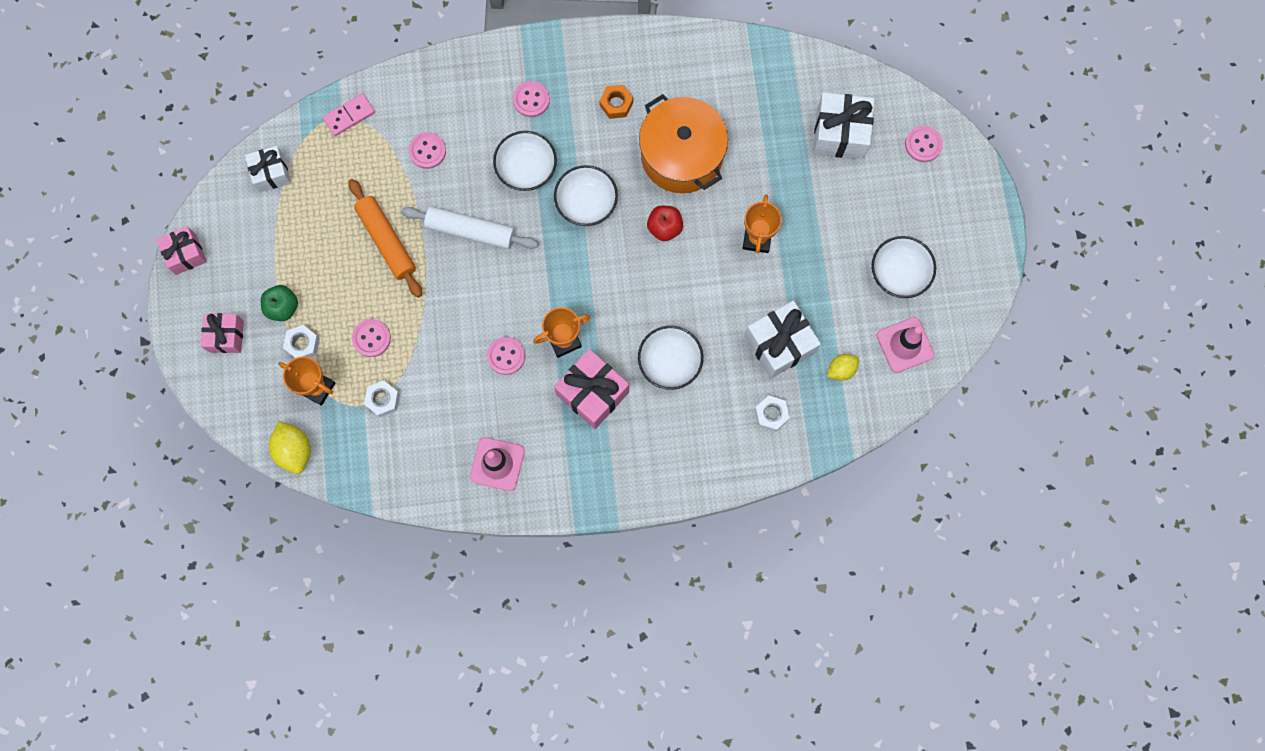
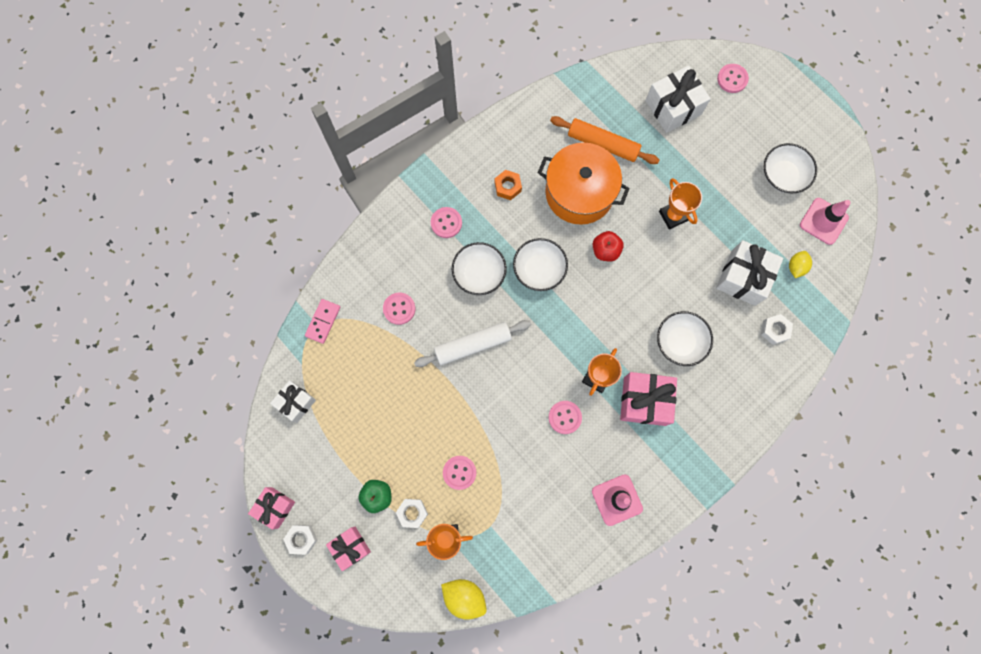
camera: 35 degrees left, 0 degrees up
(383, 400) = (501, 512): white nut -> white nut (301, 539)
(386, 241) = (417, 394): orange rolling pin -> orange rolling pin (603, 144)

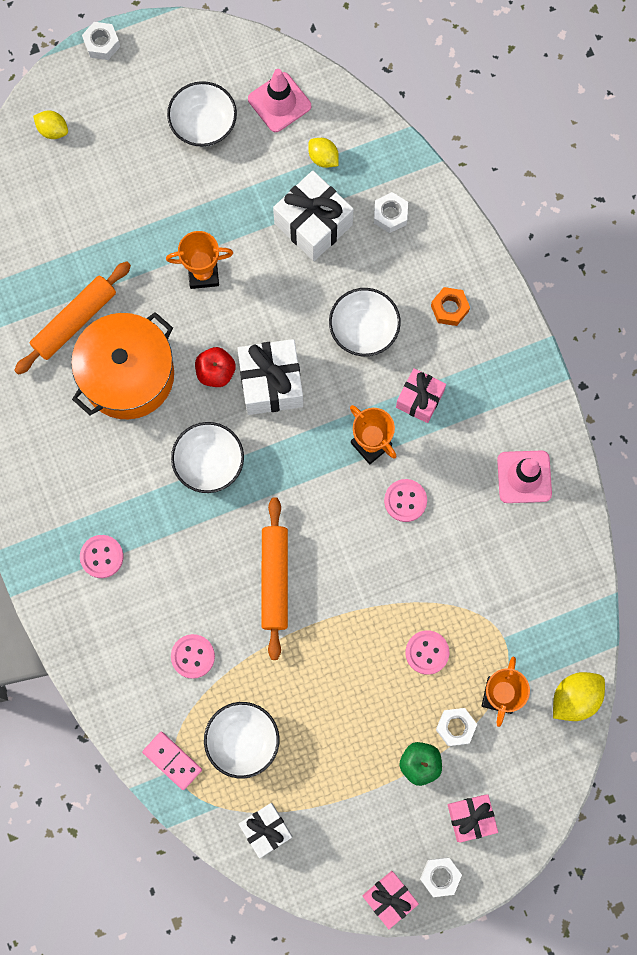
camera: 70 degrees left, 0 degrees up
(473, 345) = (275, 580): white rolling pin -> orange rolling pin
(479, 273) = (185, 539): white bowl -> white bowl (242, 741)
(508, 187) = (84, 461): orange nut -> orange nut (449, 308)
(644, 401) = (419, 399): pink gift -> pink gift, size x0.64
(673, 107) = (61, 216): white gift -> white gift (271, 383)
(732, 79) = (53, 130): pink button -> yellow lemon
(809, 87) = (102, 44): none -> white nut

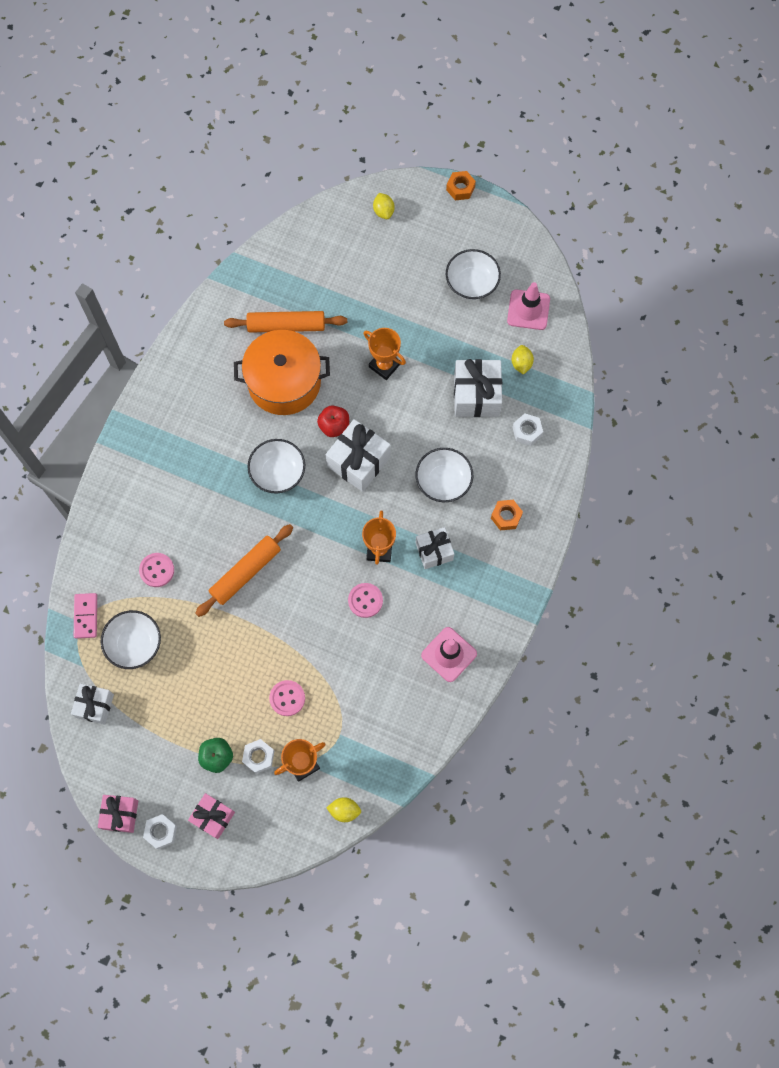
camera: 45 degrees right, 5 degrees down
(101, 556) = (166, 467): pink button -> none
(102, 44) = (460, 188): white nut -> orange nut
(419, 399) = (434, 551): pink gift -> white gift
(575, 698) = (344, 810): yellow lemon -> yellow lemon, size x0.65

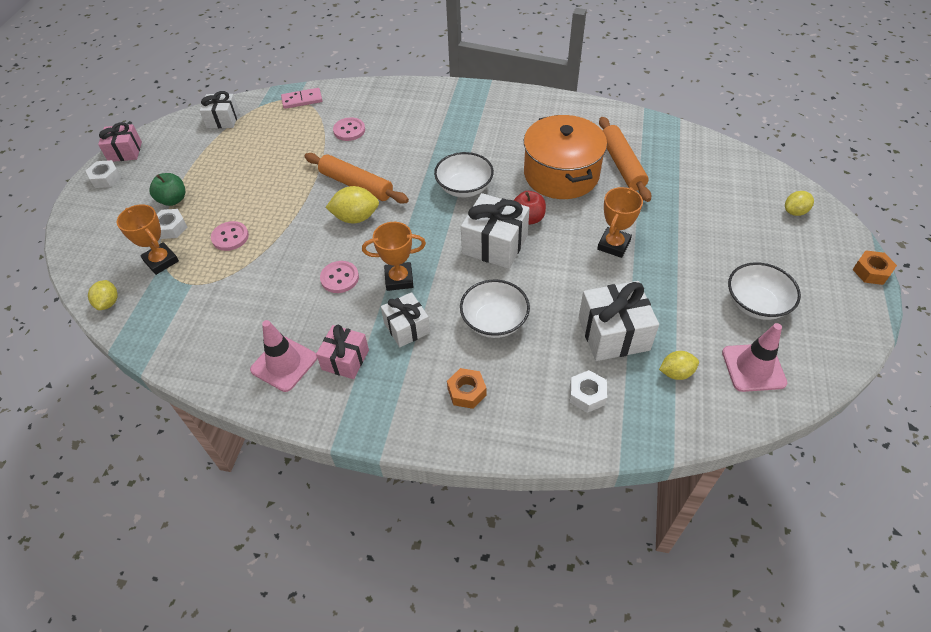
camera: 80 degrees right, 20 degrees down
(134, 644) = (279, 130): white bowl -> none
(213, 817) = (115, 208): pink gift -> pink gift (345, 360)
(292, 578) = (355, 218): none -> yellow lemon

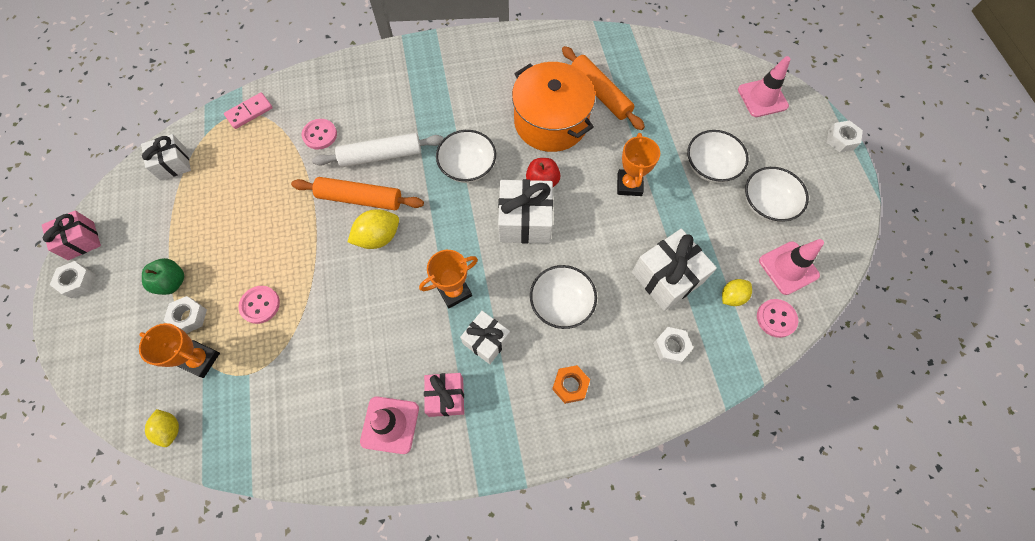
camera: 25 degrees left, 15 degrees up
(339, 278) = (396, 311): pink button -> pink button (776, 318)
(392, 159) = (381, 156): none -> white rolling pin
(708, 254) = (710, 166): none -> white bowl
(795, 212) = (762, 98): yellow lemon -> pink traffic cone
(871, 271) = (841, 139): orange nut -> white nut

